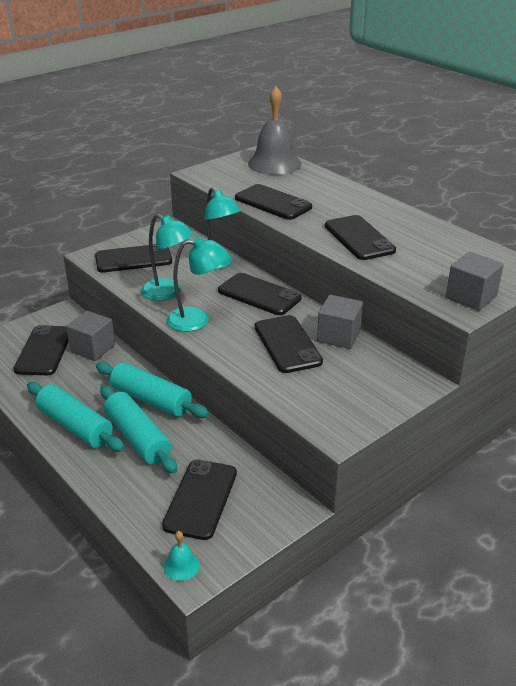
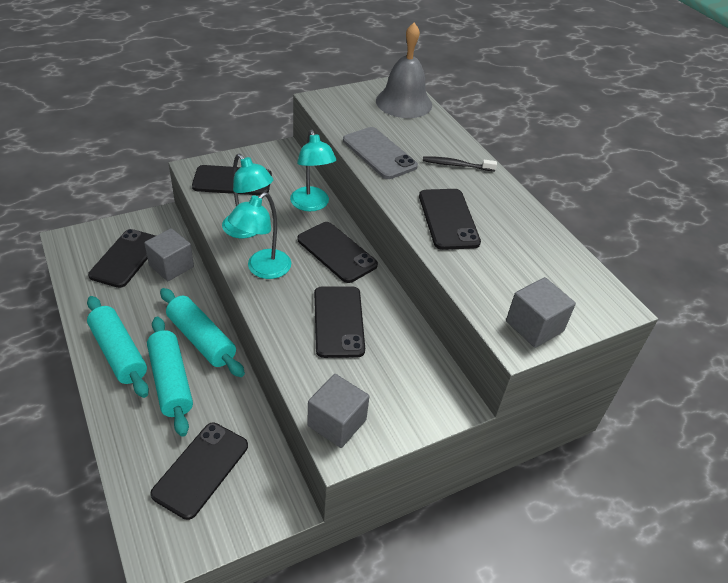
camera: 10 degrees right, 10 degrees up
(181, 566) = (151, 544): turquoise bell -> none
(197, 319) = (262, 269): turquoise lamp -> turquoise lamp turned 120 degrees clockwise
(273, 203) = (379, 153): black phone -> grey phone
(338, 336) = (395, 323): grey cube -> grey cube (337, 422)
(345, 200) = (457, 165): none -> black toothbrush

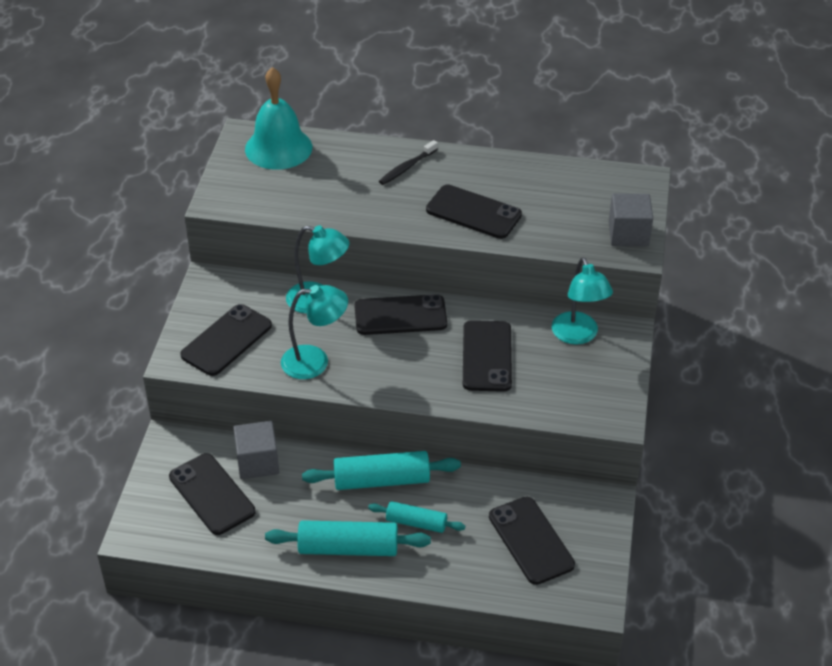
camera: 50 degrees left, 0 degrees up
(171, 381) = (416, 523): turquoise rolling pin -> turquoise rolling pin, size x0.61
(262, 269) = (379, 375): turquoise lamp -> turquoise lamp (578, 335)
(337, 422) = (591, 409): grey cube -> none
(338, 321) = (487, 356): black phone -> black phone turned 60 degrees clockwise
(379, 153) = (345, 206): grey phone -> none
(404, 102) = (278, 148): grey bell -> turquoise bell

